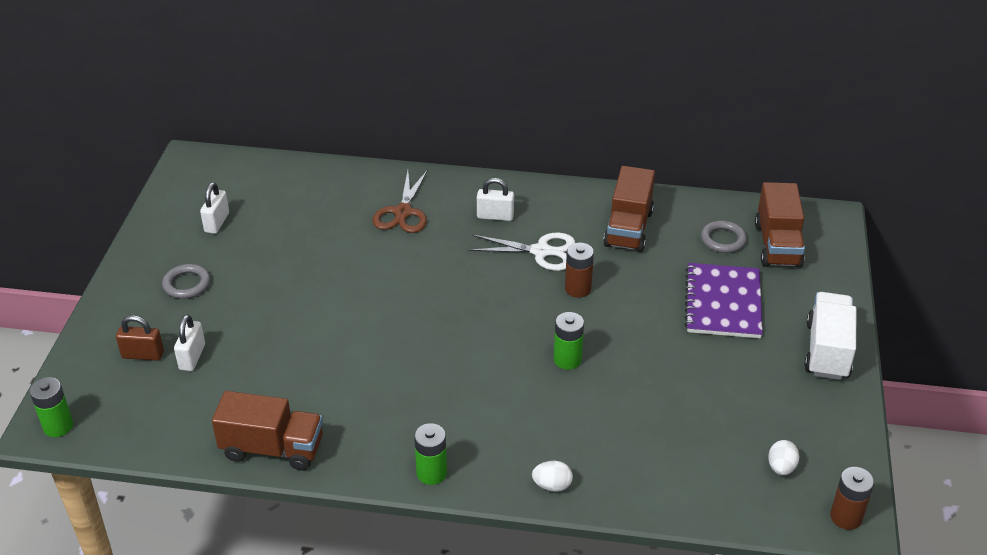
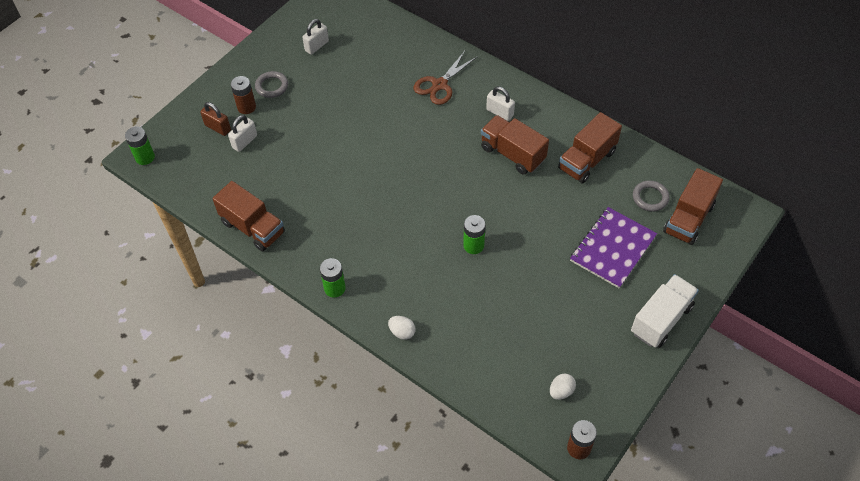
camera: 30 degrees right, 15 degrees up
(541, 251) = (512, 154): white scissors -> brown truck
(578, 289) = (517, 194): brown battery -> brown battery (246, 107)

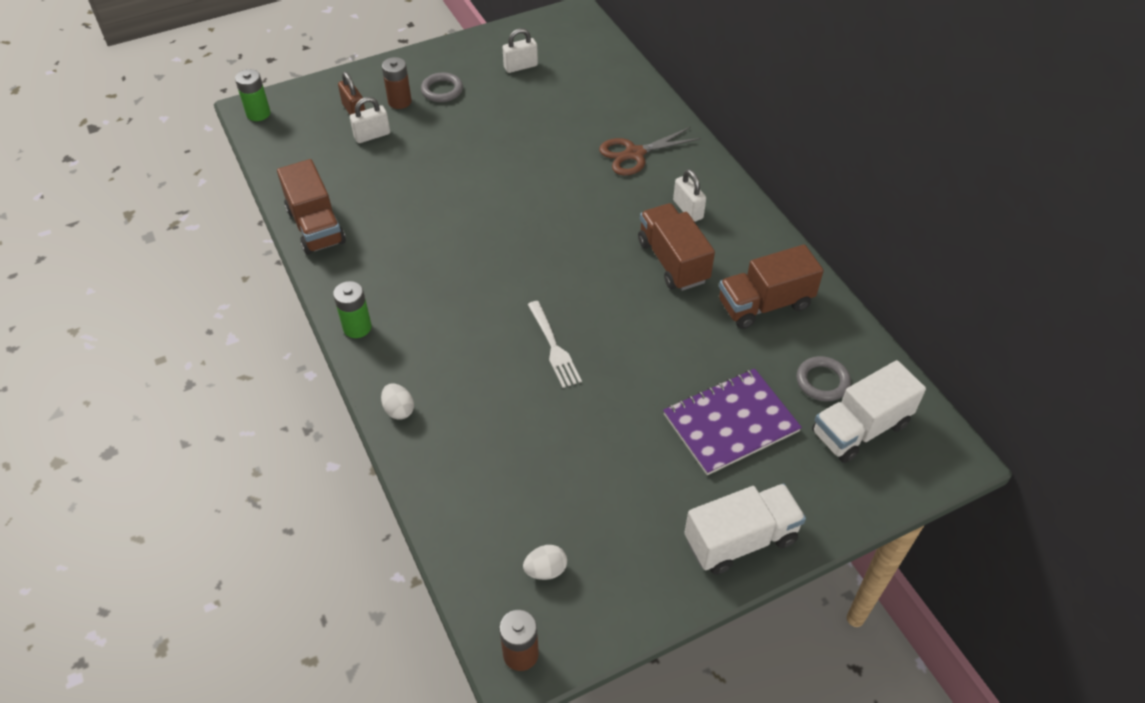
camera: 25 degrees right, 5 degrees down
(473, 245) = (553, 346): green battery -> white fork
(688, 219) = (860, 429): brown truck -> white truck

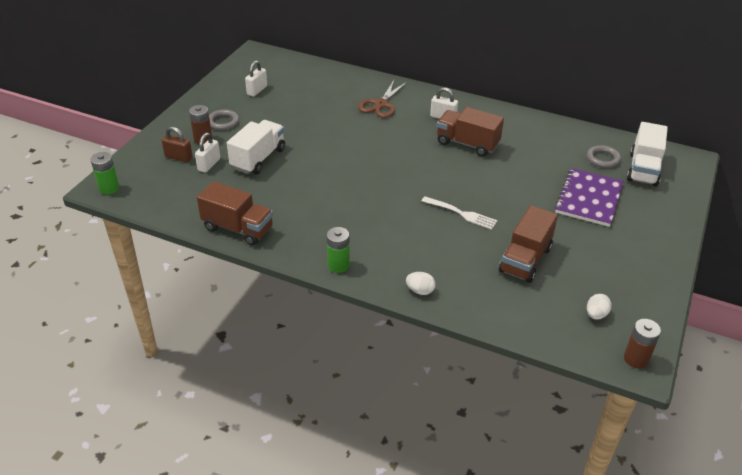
camera: 40 degrees left, 10 degrees down
(740, 539) = (658, 244): white truck -> white truck (258, 158)
(765, 304) = (535, 140): brown truck -> brown truck (525, 260)

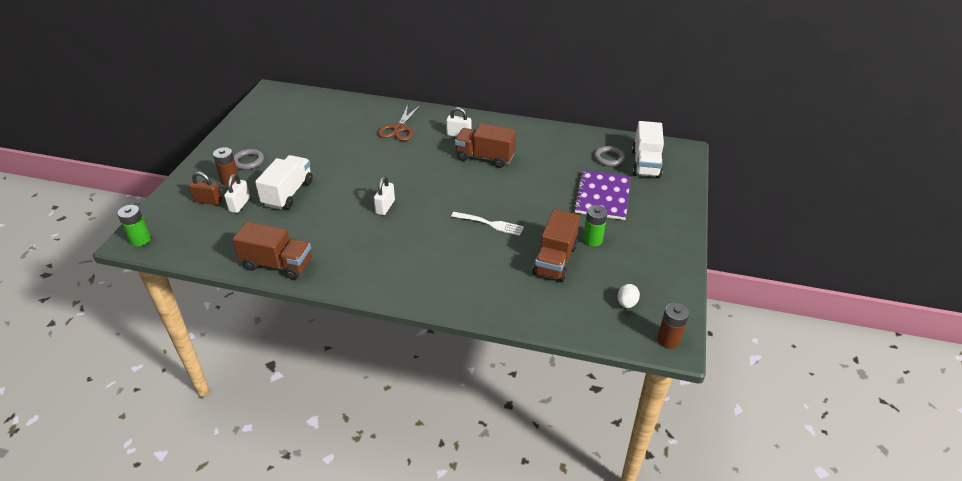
camera: 10 degrees left, 0 degrees up
(257, 90) = (277, 127): white padlock -> white padlock (385, 207)
(338, 265) = (381, 288): green battery -> green battery (592, 240)
(420, 291) = (462, 302): white egg -> none

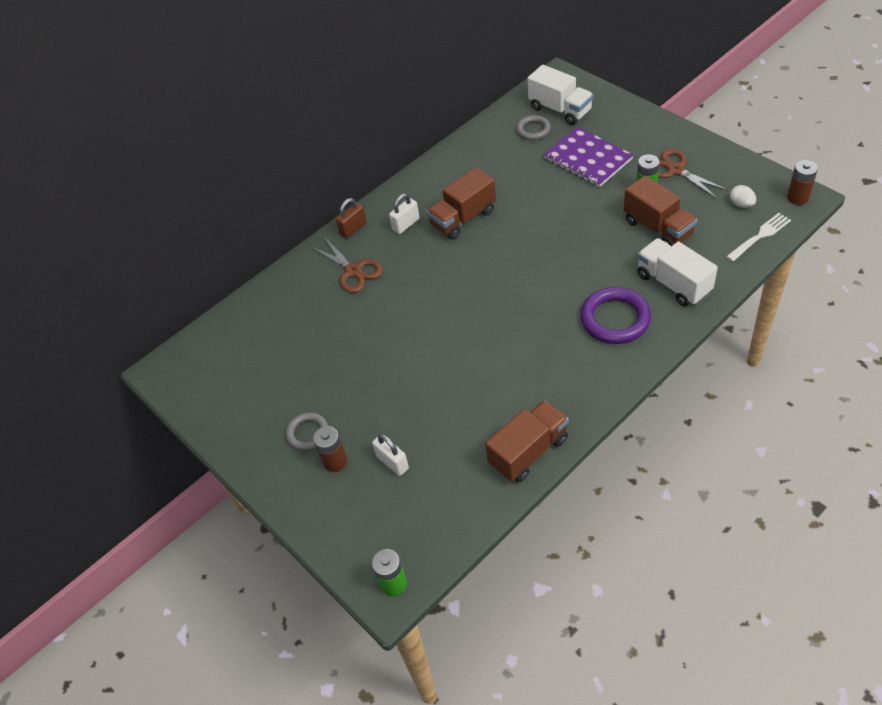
camera: 50 degrees left, 10 degrees up
(208, 201) = (362, 494): brown padlock -> brown padlock (353, 229)
(288, 193) = (404, 409): white truck -> white truck (673, 283)
(385, 207) = (491, 328): white padlock -> none
(435, 267) = (615, 319): none -> purple ring
(489, 224) = (575, 254): white fork -> white fork (760, 236)
(634, 249) = (675, 170): none -> brown scissors

